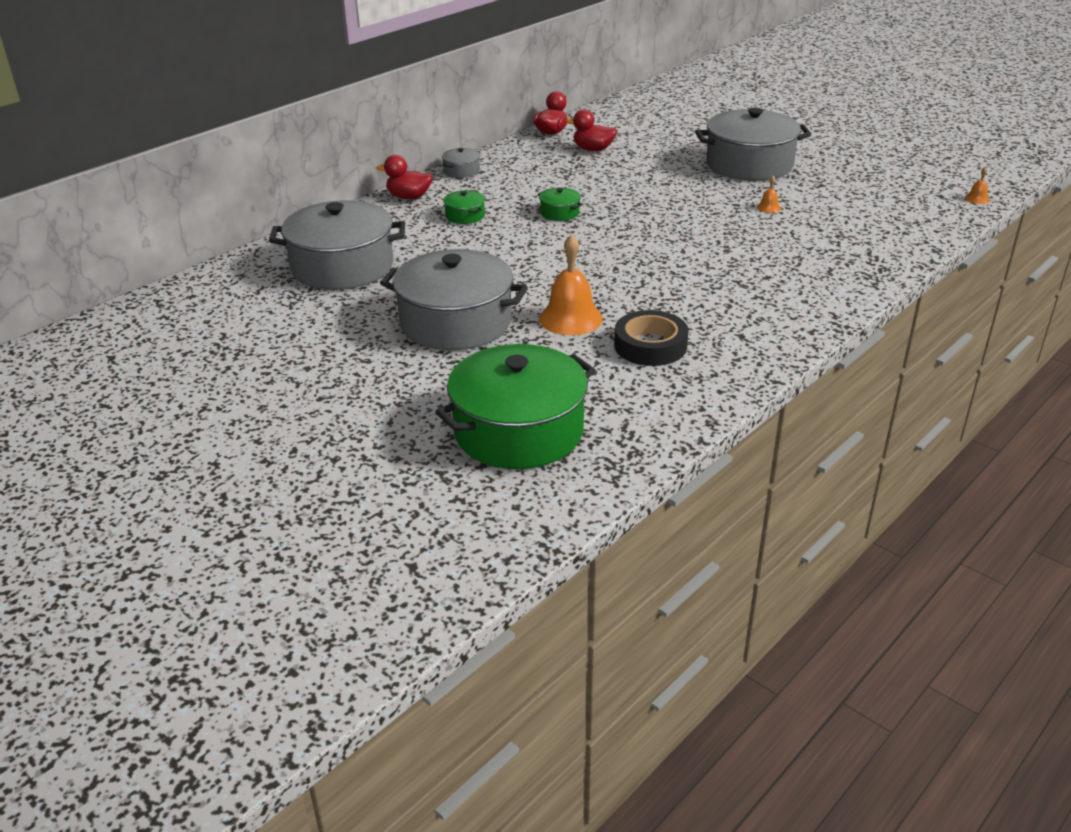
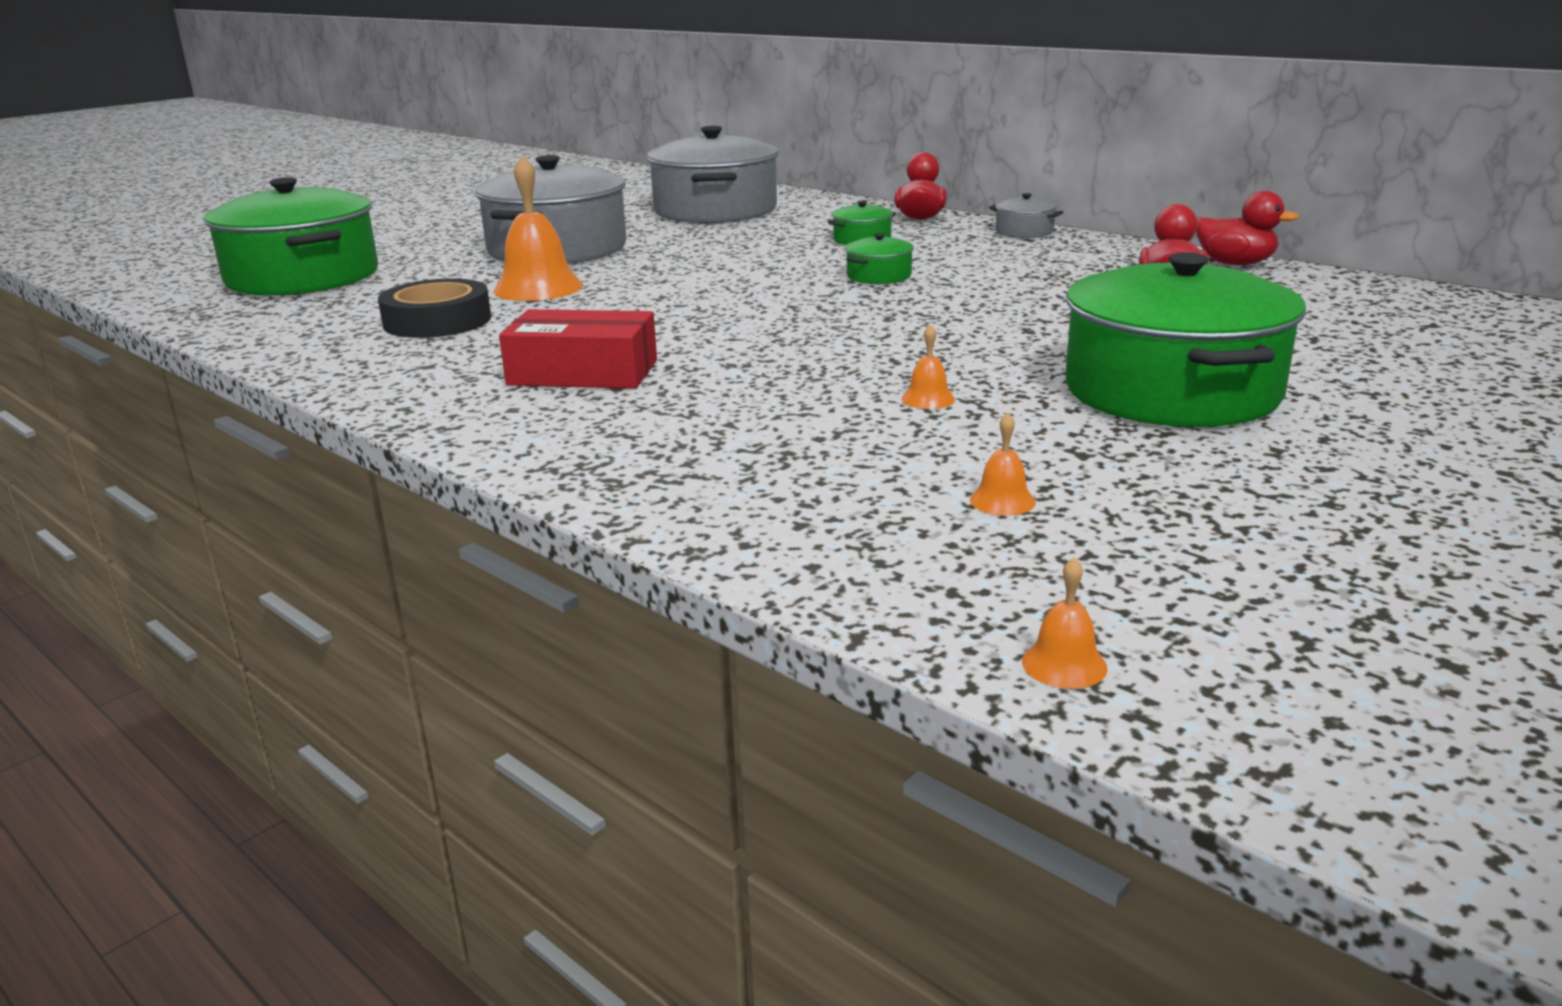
camera: 90 degrees right, 10 degrees down
(747, 287) = (583, 373): none -> red box
(749, 164) = (1171, 391): grey pot -> green pot
(870, 200) = (1002, 501): none -> orange bell

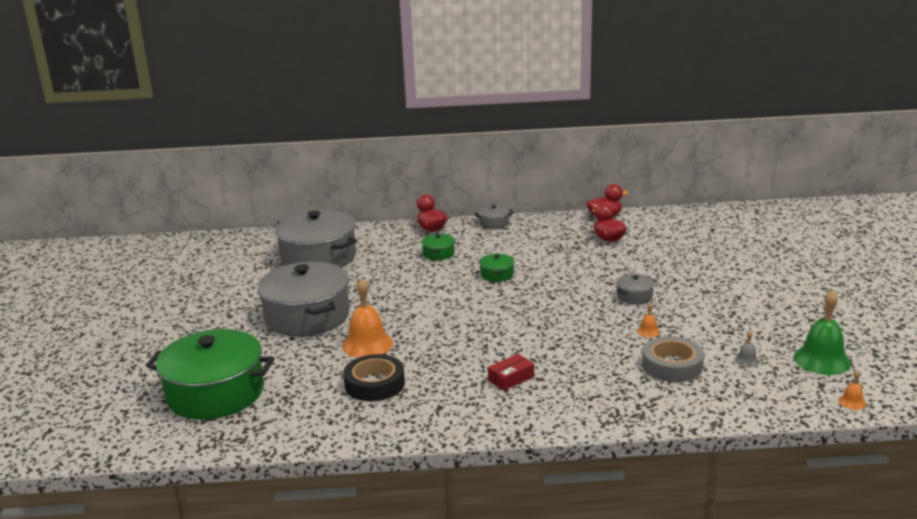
camera: 45 degrees left, 0 degrees up
(583, 373) = (511, 378): red box -> red box, size x0.60
(844, 451) = (672, 365): none -> grey tape
(1002, 501) = (746, 361): orange bell -> grey bell
(1025, 355) = (634, 296): none -> grey pot
(1171, 391) = (703, 293): green pot -> none
(1181, 569) = (822, 360): none -> green bell

